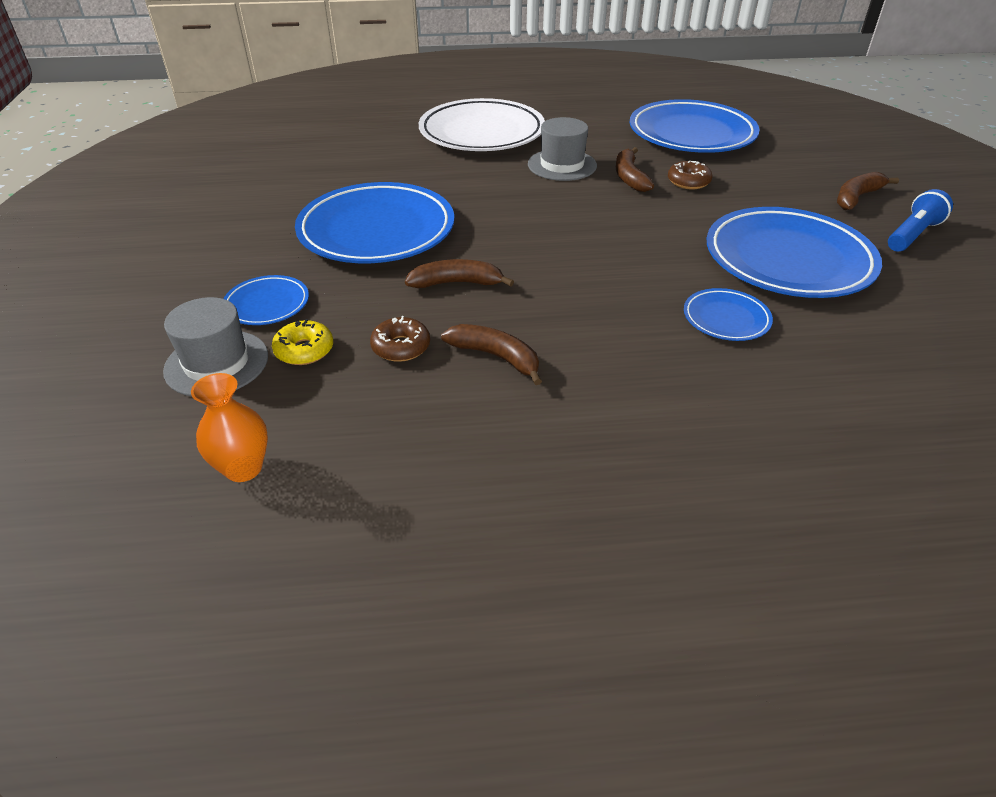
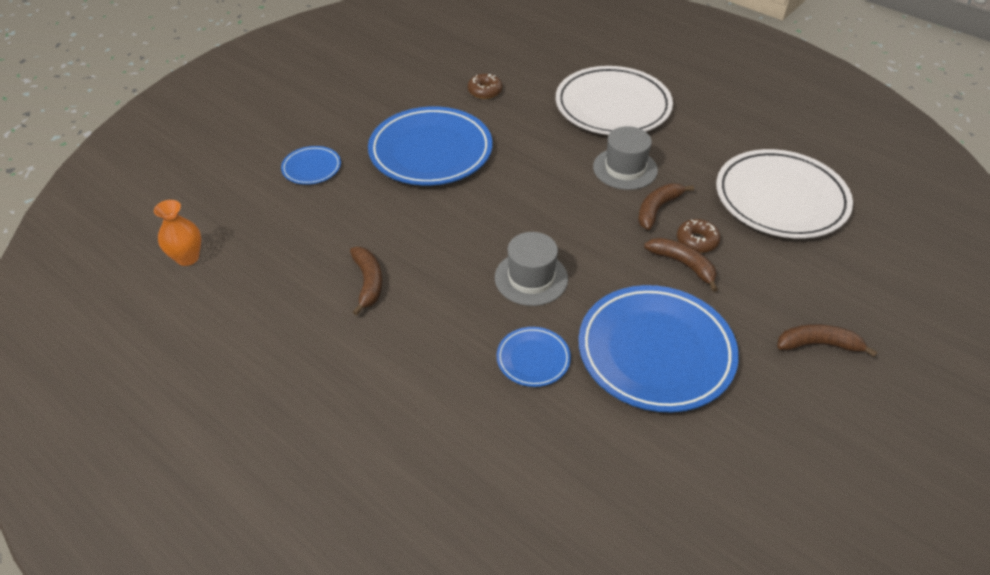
camera: 45 degrees right, 5 degrees up
(216, 363) = (247, 190): grey hat -> grey hat (531, 278)
(304, 350) = (290, 210): yellow donut -> none
(401, 347) = (334, 241): brown donut -> brown donut (485, 91)
(456, 283) = (419, 219): brown banana -> brown banana (683, 265)
(691, 134) = (780, 199): blue plate -> white plate
(912, 235) = (801, 407): blue flashlight -> none

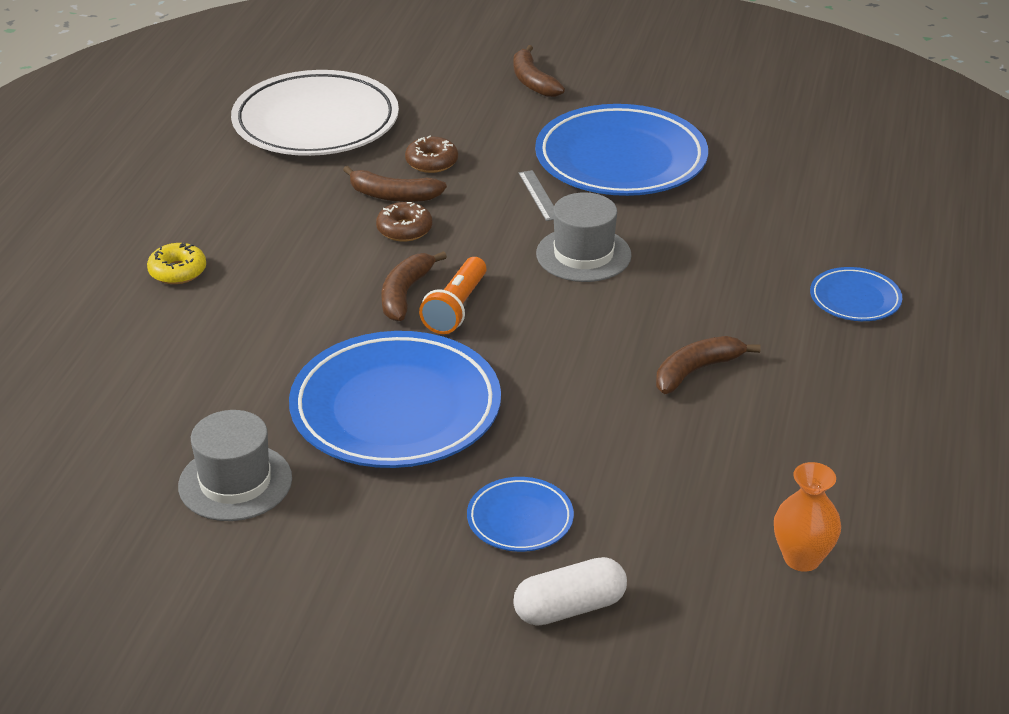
camera: 115 degrees left, 10 degrees down
(241, 165) = (569, 608): none -> white capsule
(485, 91) = (196, 404): brown donut -> brown donut (404, 229)
(507, 199) = (456, 308): none -> orange flashlight
(533, 359) = (697, 225): blue plate -> blue plate (855, 299)
(612, 106) = (177, 271): white plate -> yellow donut
(622, 282) = (539, 195): none -> grey ruler
(625, 168) = (325, 233): grey hat -> grey hat (235, 482)
(683, 265) = (479, 164): brown banana -> brown banana (405, 294)

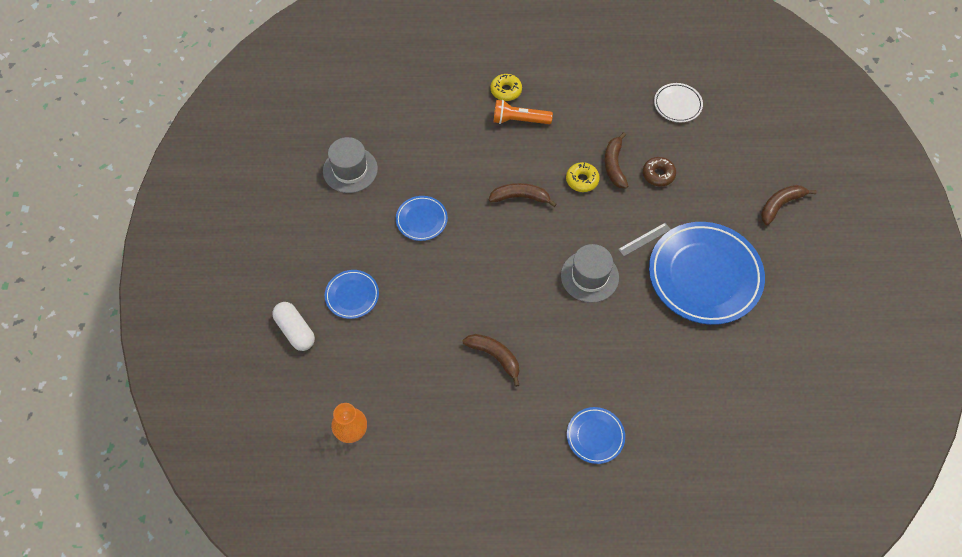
camera: 75 degrees right, 25 degrees up
(316, 122) = (677, 104): white plate -> white plate, size x0.47
(396, 408) = (421, 220): blue plate -> blue plate, size x0.47
(404, 229) = (582, 180): brown donut -> yellow donut
(456, 308) = (515, 225): orange flashlight -> orange flashlight (519, 120)

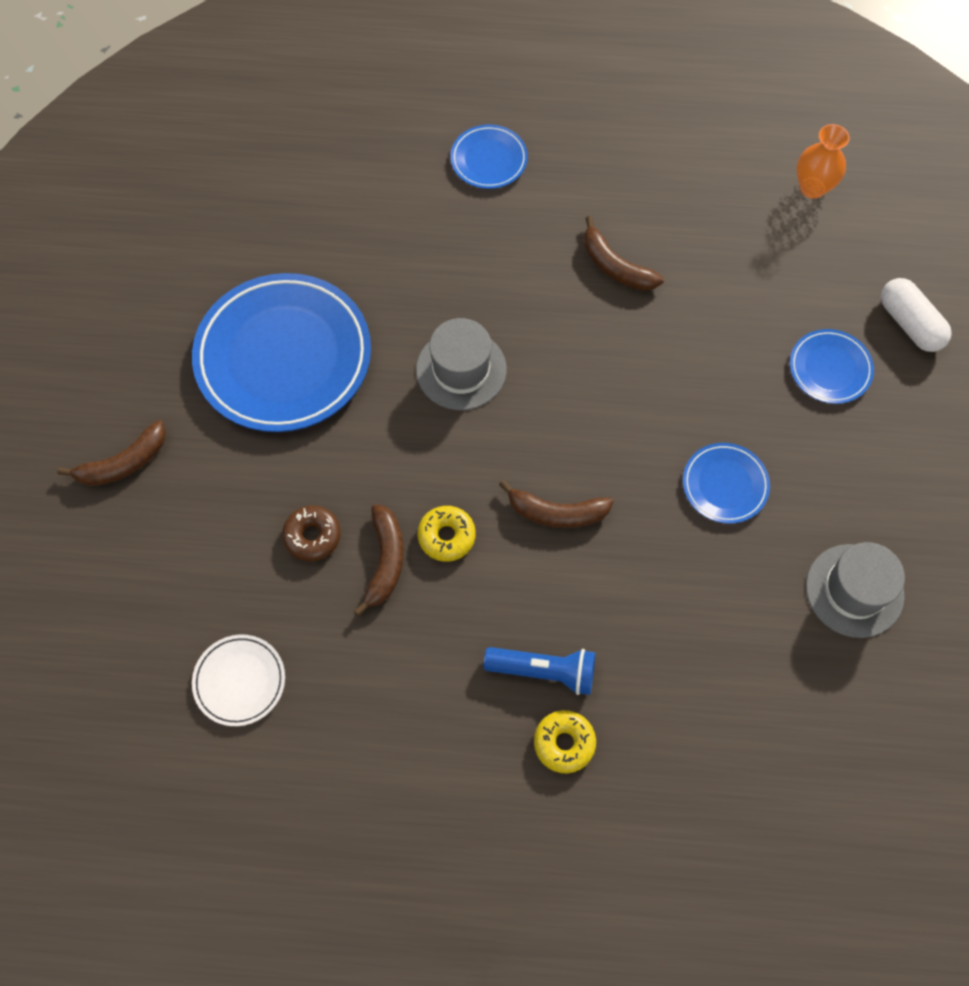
camera: 175 degrees left, 5 degrees up
(519, 120) = (544, 671): orange flashlight -> blue flashlight
(644, 239) = (363, 422): grey ruler -> none

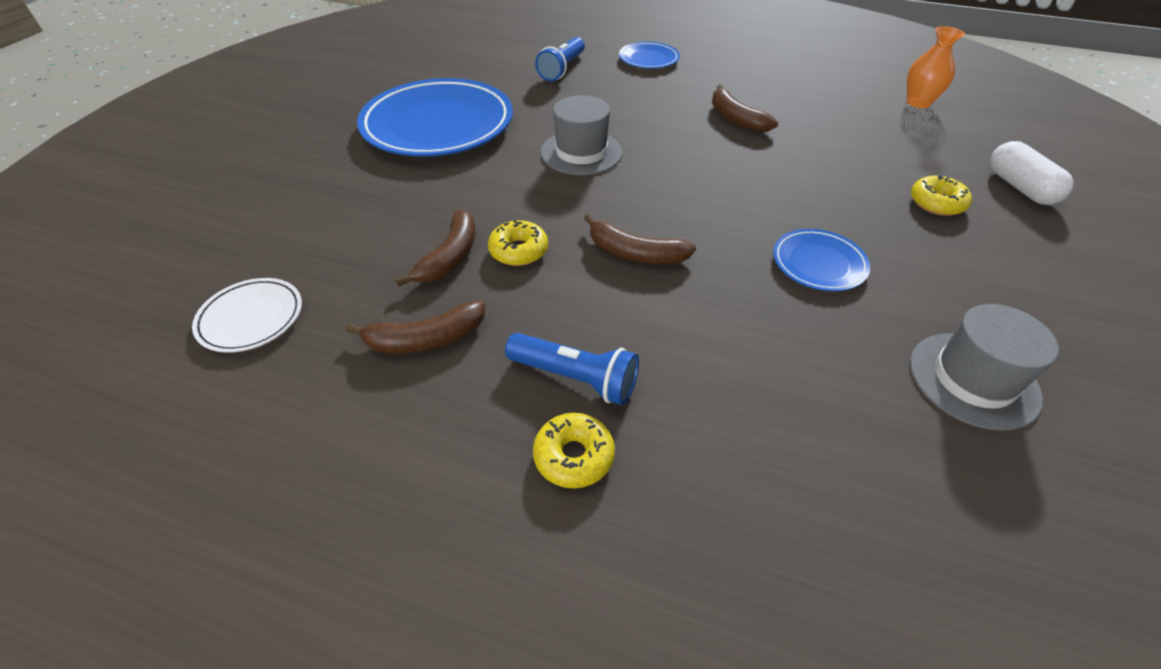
camera: 15 degrees right, 20 degrees down
(123, 463) = (269, 159): brown banana -> brown banana (425, 339)
(312, 536) = (393, 228): brown donut -> none
(388, 206) = (562, 69): none -> blue flashlight
(830, 369) = (936, 203): blue plate -> yellow donut

